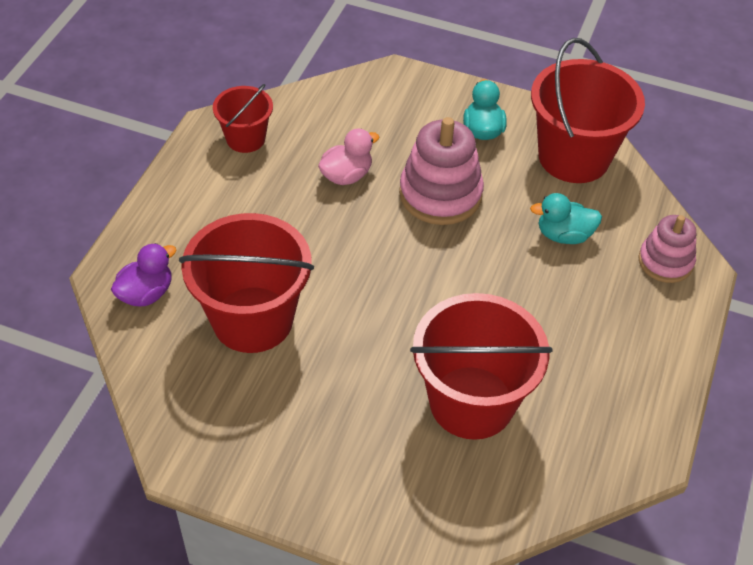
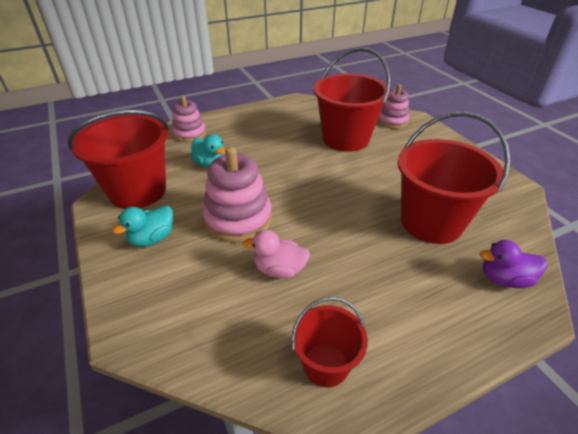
camera: 135 degrees left, 10 degrees down
(451, 508) = (392, 121): none -> pink stacking toy

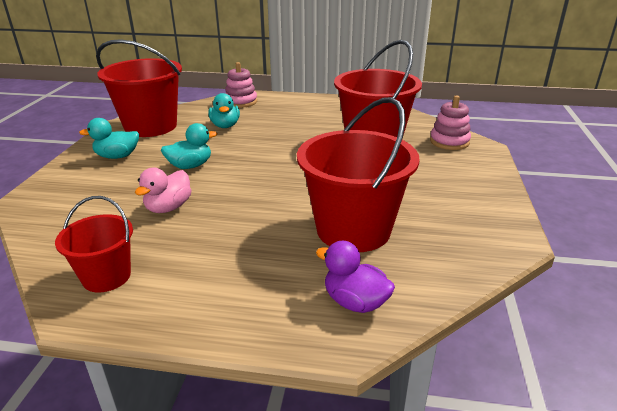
camera: 35 degrees right, 10 degrees down
(238, 219) = (190, 166): pink stacking toy -> turquoise duck
(279, 270) = (168, 207): pink duck -> pink duck turned 105 degrees counterclockwise

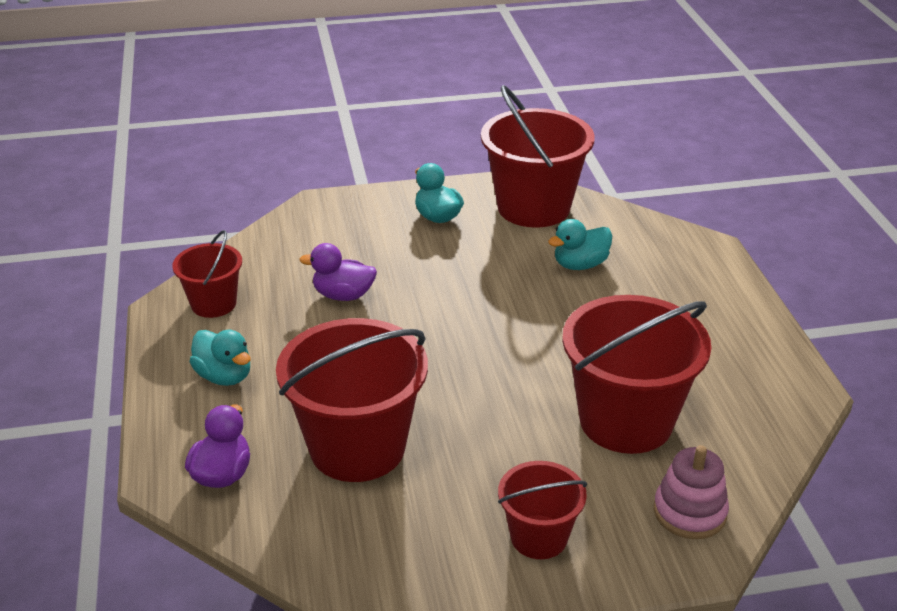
camera: 70 degrees right, 5 degrees up
(168, 207) = (343, 295): pink duck -> purple duck
(190, 166) = (445, 276): turquoise duck -> turquoise duck (224, 376)
(241, 102) = (678, 251): pink stacking toy -> none
(459, 182) = (539, 537): none -> red bucket

